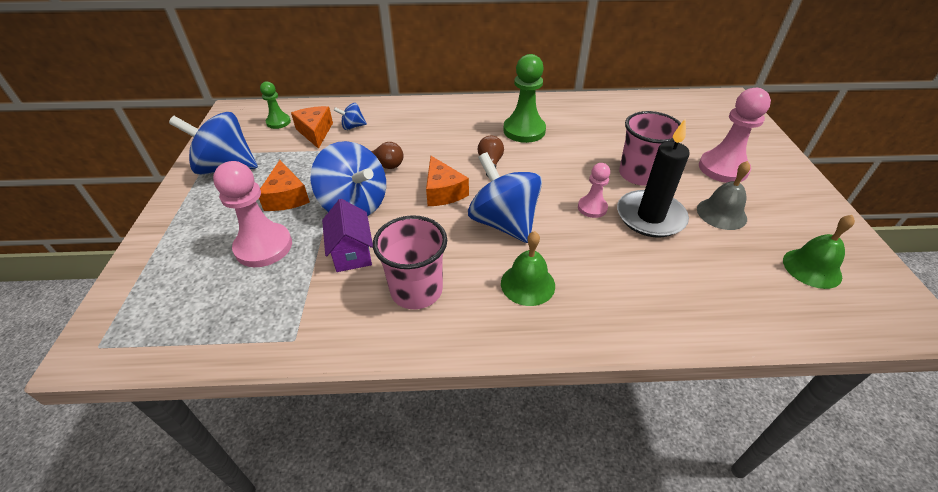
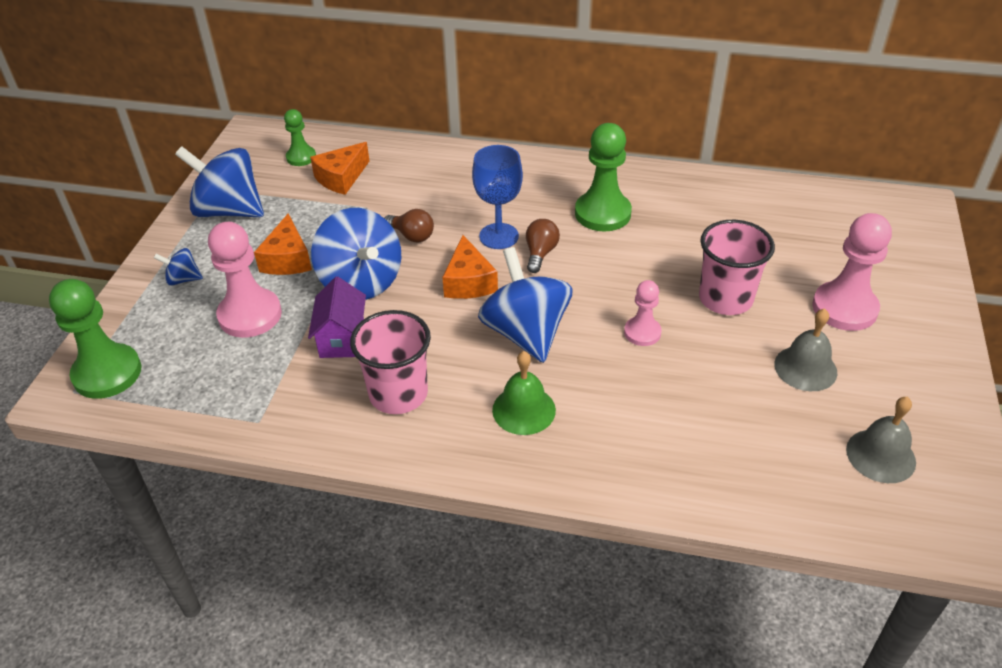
camera: 15 degrees right, 0 degrees up
(132, 322) = (107, 373): none -> green pawn
(315, 132) = (341, 178): orange cheese -> orange cheese turned 135 degrees counterclockwise
(352, 127) = (388, 176): blue spinning top -> blue spinning top (183, 279)
(454, 156) = (499, 236): none -> blue goblet
(650, 217) = (710, 356): black candle -> none
(812, 268) = (880, 455): green bell -> grey bell

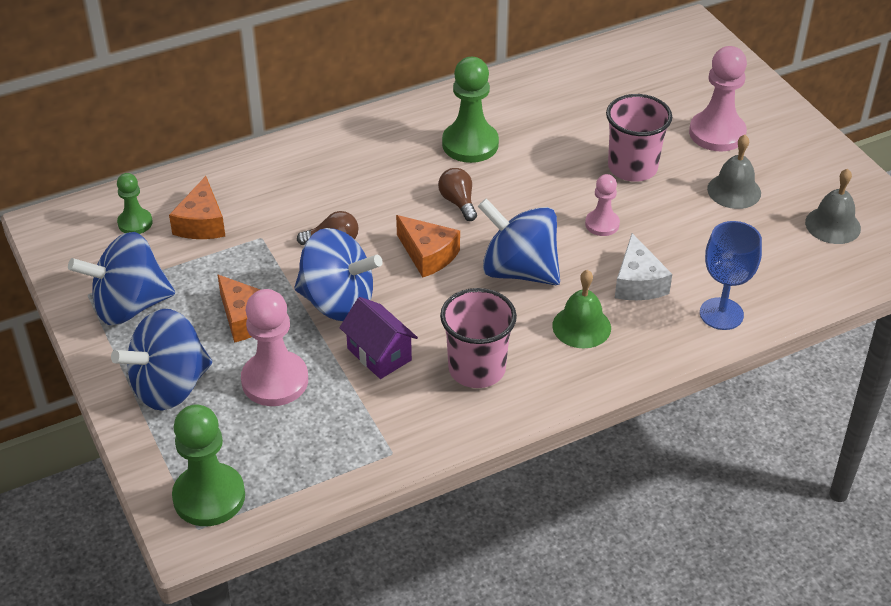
camera: 40 degrees left, 0 degrees up
(183, 279) = (170, 386): blue spinning top -> blue spinning top, size x2.17
(499, 236) = (408, 205): blue goblet -> blue goblet (721, 314)
(618, 400) = (638, 282): none -> white cheese

